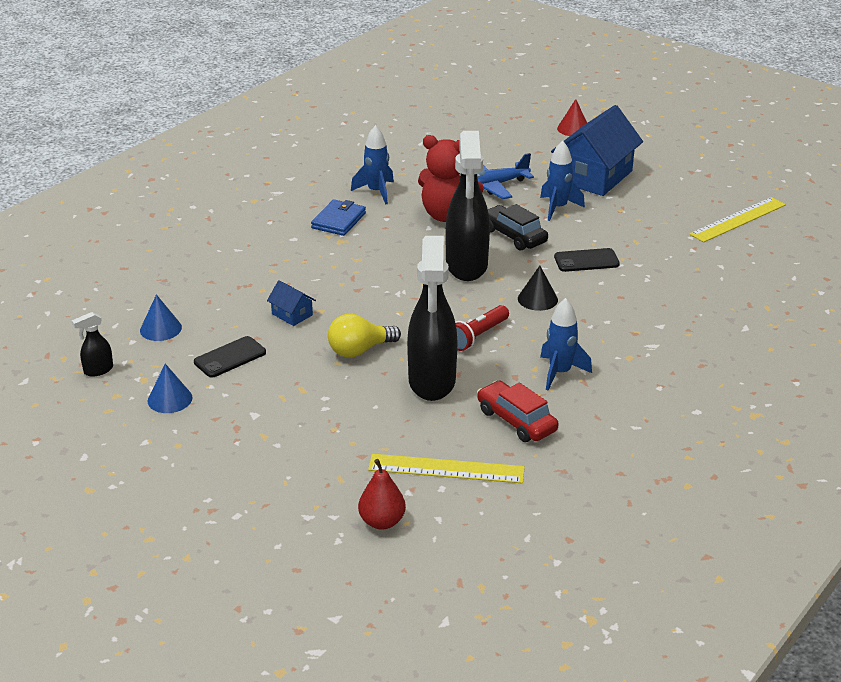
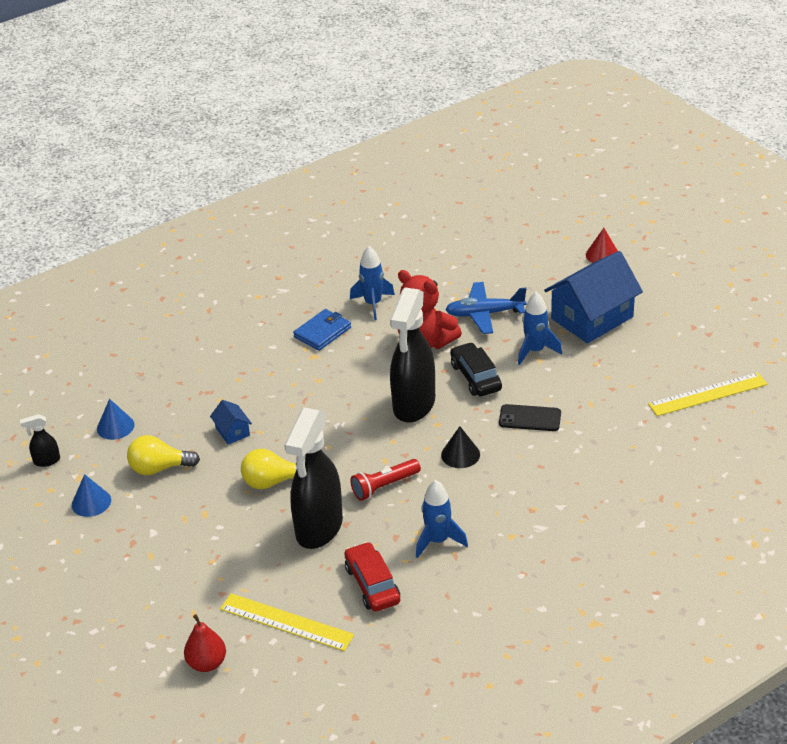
camera: 20 degrees right, 5 degrees up
(230, 357) = (159, 468): black phone -> yellow light bulb

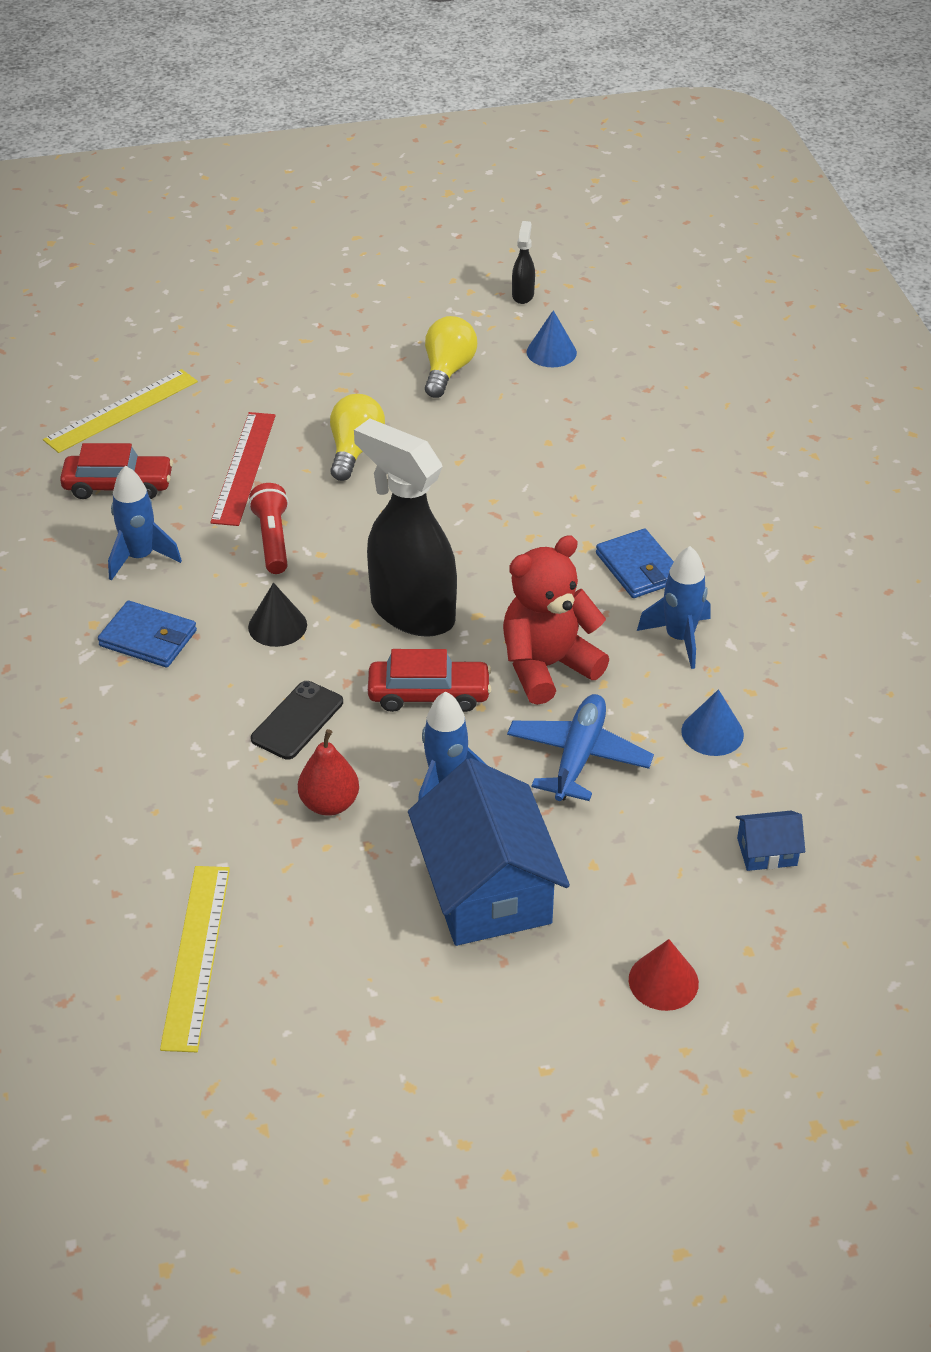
camera: 110 degrees right, 5 degrees up
(91, 502) = (426, 314): blue cone -> blue cone (712, 732)
(207, 663) = (115, 348): red pear -> red pear (329, 804)
(232, 431) = (474, 439): blue house -> blue house (767, 852)
(319, 528) = (244, 468): black spray bottle -> red ruler
(475, 377) = (429, 694): black car -> red car
(507, 505) = (148, 638): none -> blue wallet

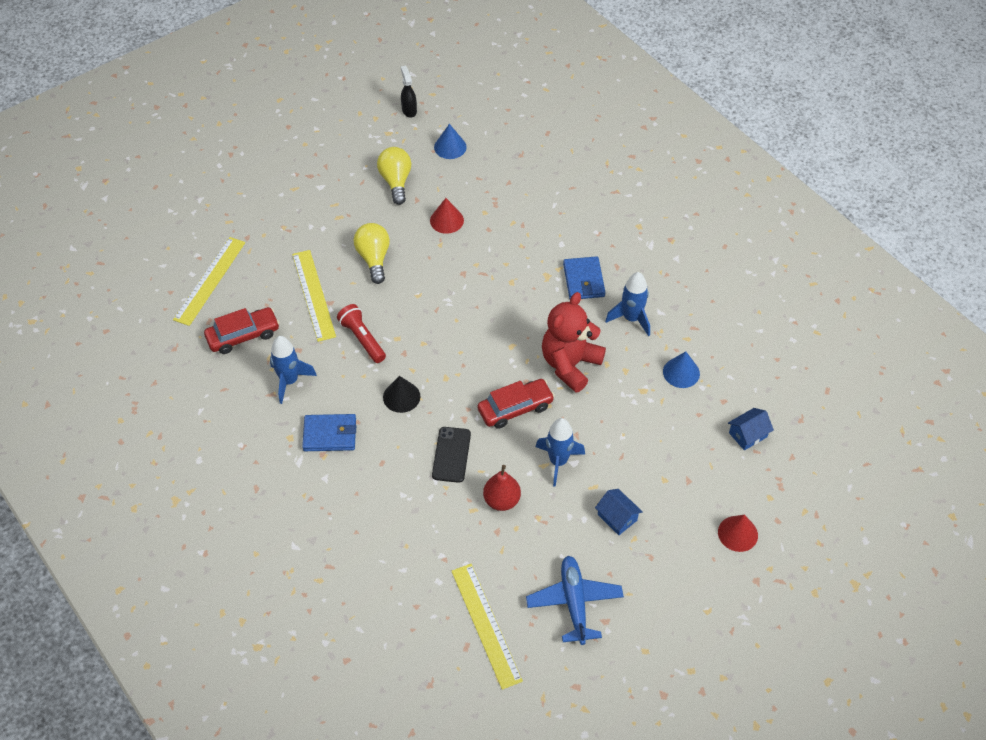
camera: 25 degrees left, 10 degrees up
(244, 468) = (314, 295): red ruler -> yellow ruler
(411, 612) = (473, 358): black spray bottle -> none
(486, 888) = (617, 517): blue house -> blue house, size x0.44
(487, 436) = (446, 220): none -> red cone
(578, 757) = (619, 416): blue plane -> blue plane (574, 602)
(638, 567) = (583, 280): blue wallet -> blue wallet turned 45 degrees clockwise

